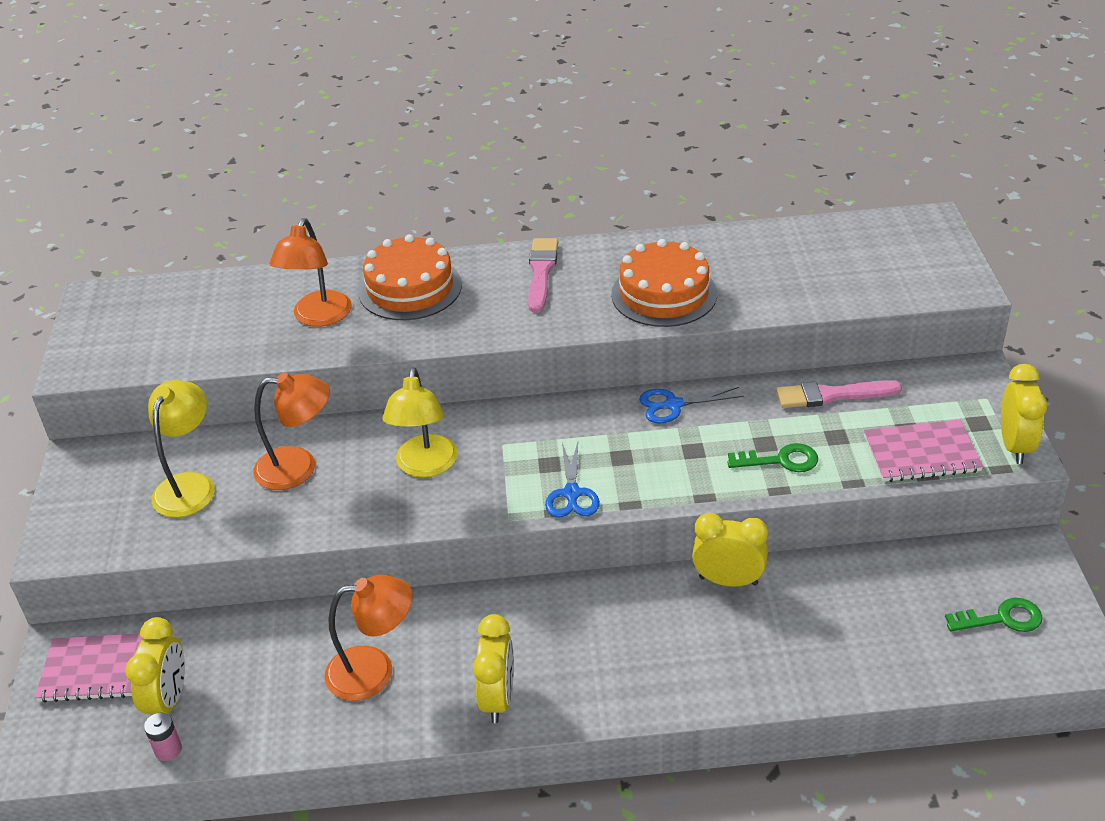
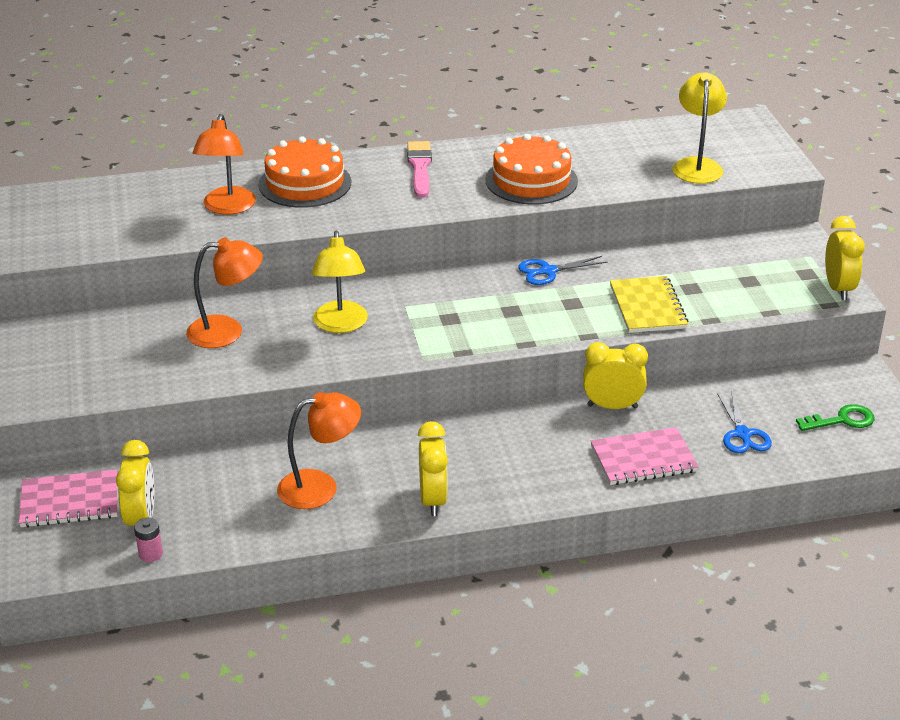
camera: 10 degrees left, 5 degrees down
(189, 485) = (130, 348): yellow lamp -> yellow lamp (697, 165)
(572, 493) = (474, 338): blue scissors -> blue scissors (742, 434)
(781, 460) = (647, 307): green key -> yellow notebook
(832, 395) = (682, 259): pink brush -> none
(921, 453) = (763, 297): pink notebook -> pink notebook (643, 459)

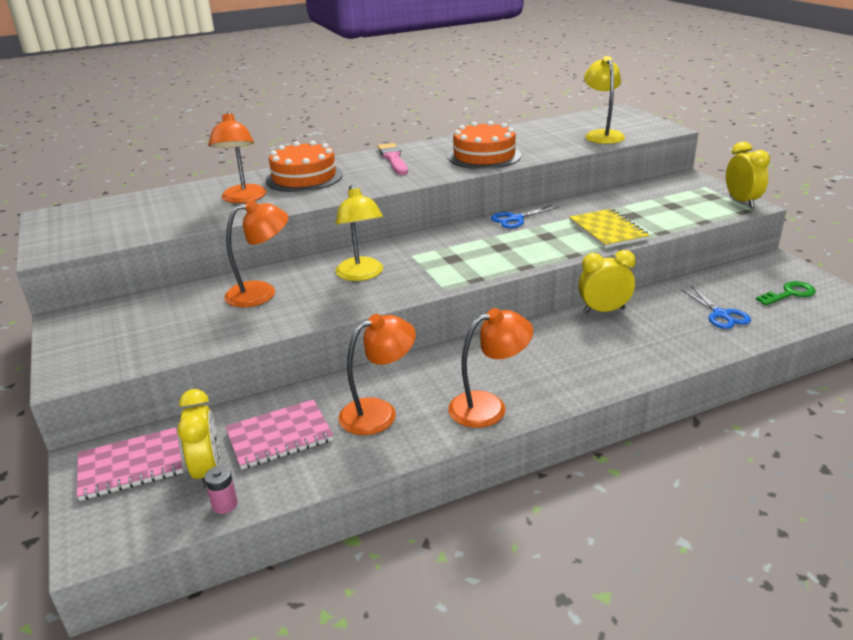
camera: 10 degrees left, 5 degrees down
(433, 500) = (489, 406): yellow clock -> orange lamp
(643, 459) = (653, 345): pink notebook -> pink notebook (279, 436)

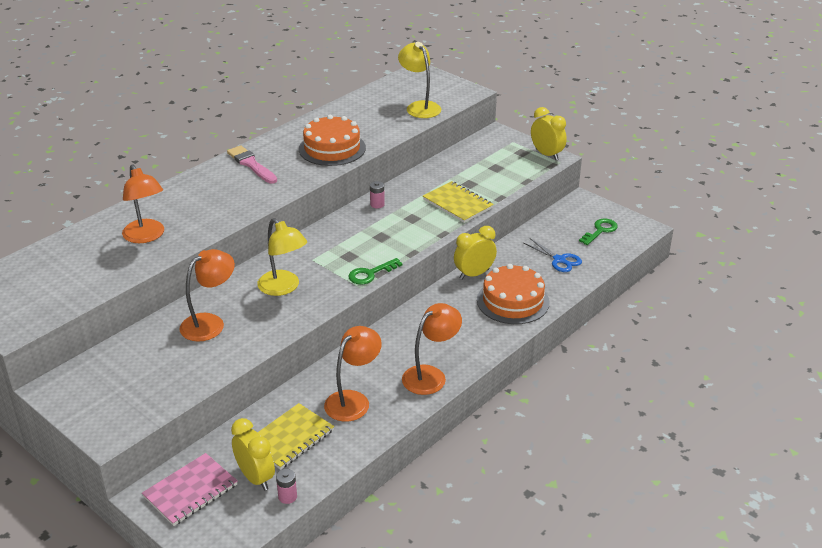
camera: 25 degrees left, 5 degrees up
(279, 436) = (290, 438): pink notebook -> yellow notebook
(304, 177) = (184, 201): orange cake -> orange cake (513, 301)
(464, 278) = (370, 274): none -> green key
(515, 219) = (377, 204): blue scissors -> pink battery

